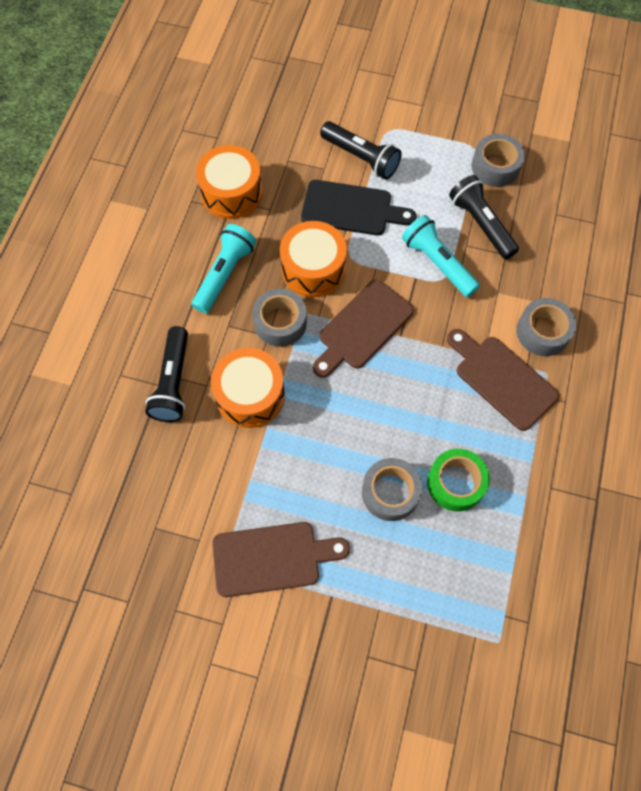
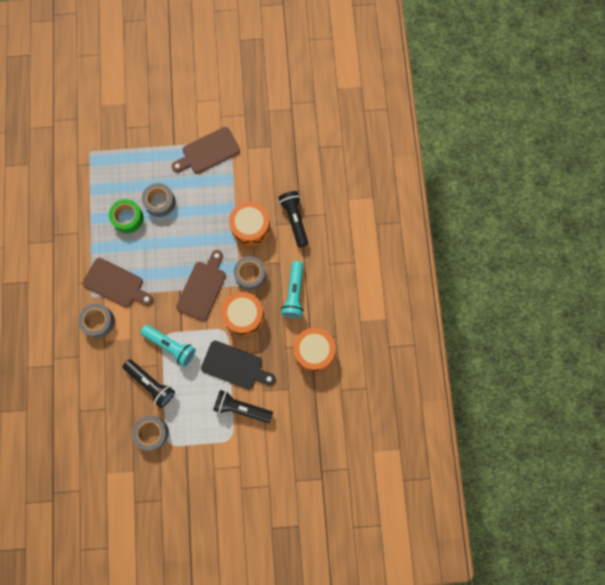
camera: 160 degrees right, 10 degrees up
(351, 209) = (235, 366): black cutting board -> black cutting board turned 150 degrees counterclockwise

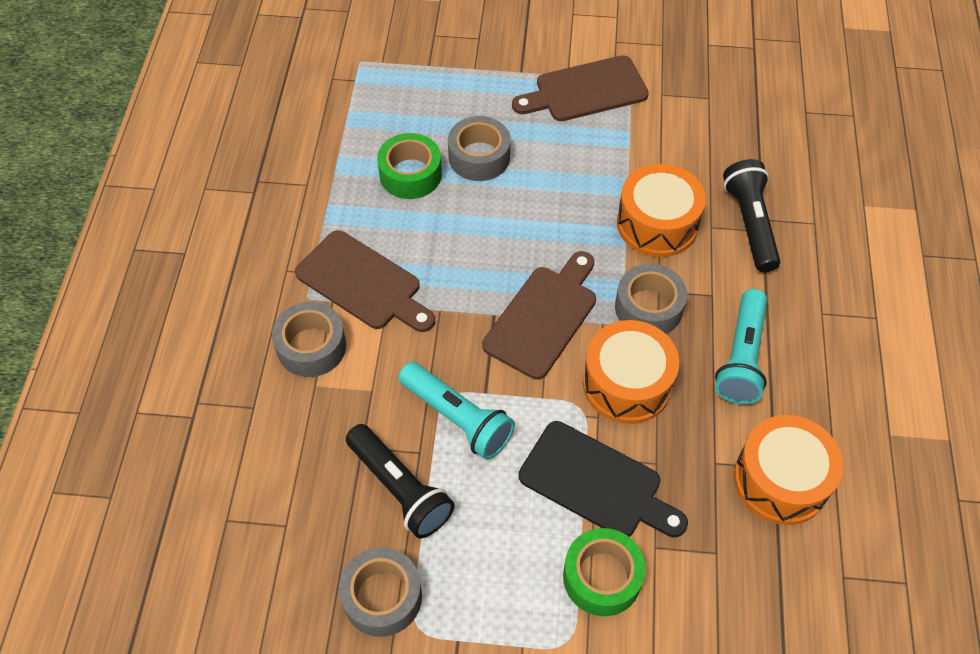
camera: 10 degrees right, 20 degrees down
(241, 408) = (602, 577): black flashlight -> green tape

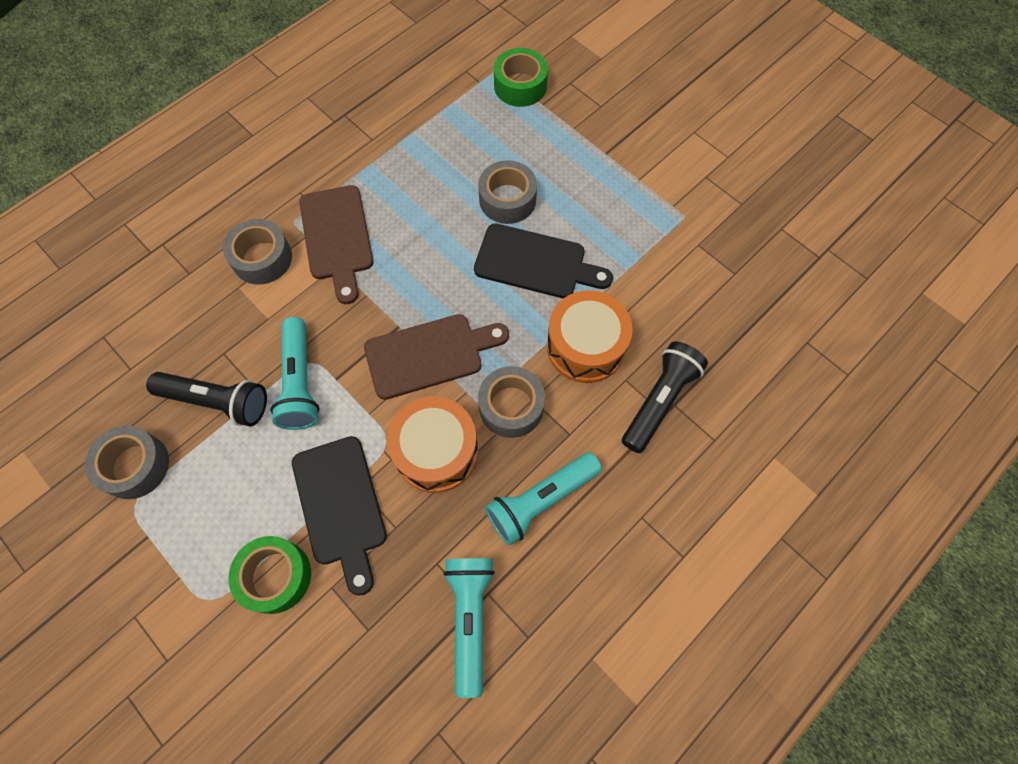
camera: 40 degrees right, 10 degrees up
(400, 488) = (217, 401): black flashlight -> black flashlight turned 75 degrees counterclockwise
(410, 174) = (447, 179): green tape -> green tape (520, 86)
(553, 189) = (535, 263): none -> black cutting board
(586, 91) = (640, 201): brown cutting board -> none
(780, 480) = (470, 619): orange drum -> turquoise flashlight

